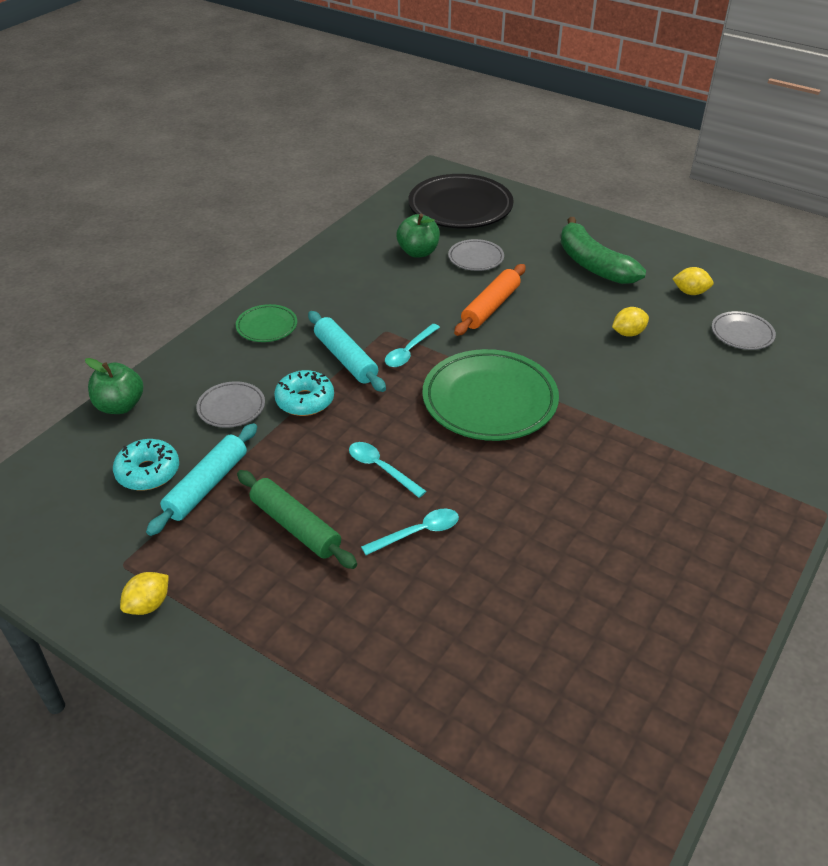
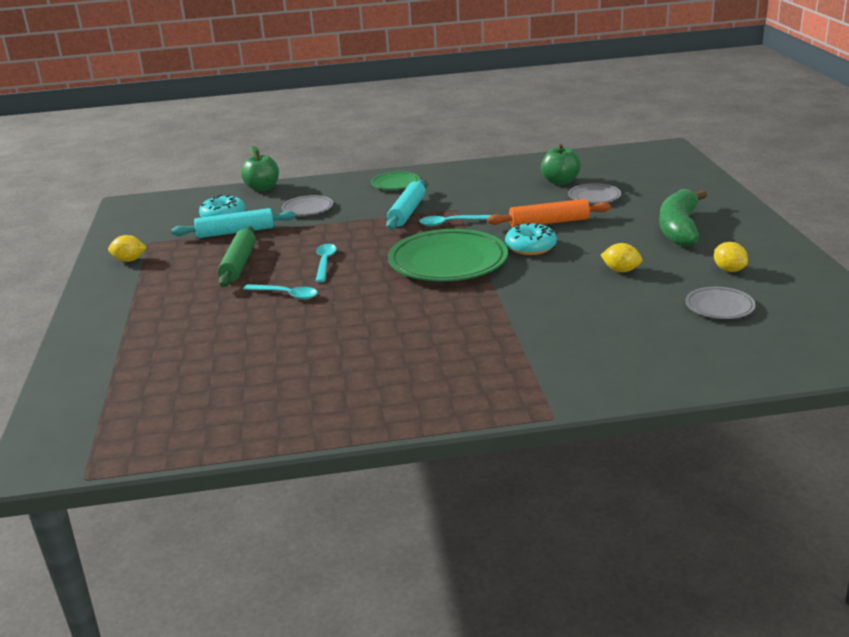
camera: 50 degrees right, 15 degrees down
(305, 401) = (348, 220): turquoise donut -> turquoise donut (530, 247)
(460, 207) = (642, 169): black plate -> none

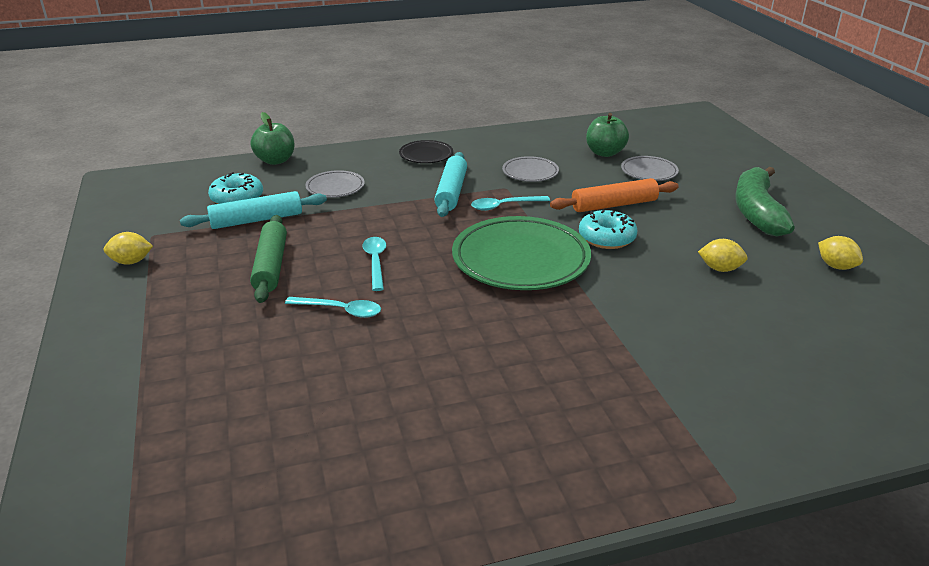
camera: 10 degrees left, 5 degrees up
(395, 184) = (426, 155): green plate -> black plate
(719, 307) = (851, 318): grey plate -> grey plate (530, 172)

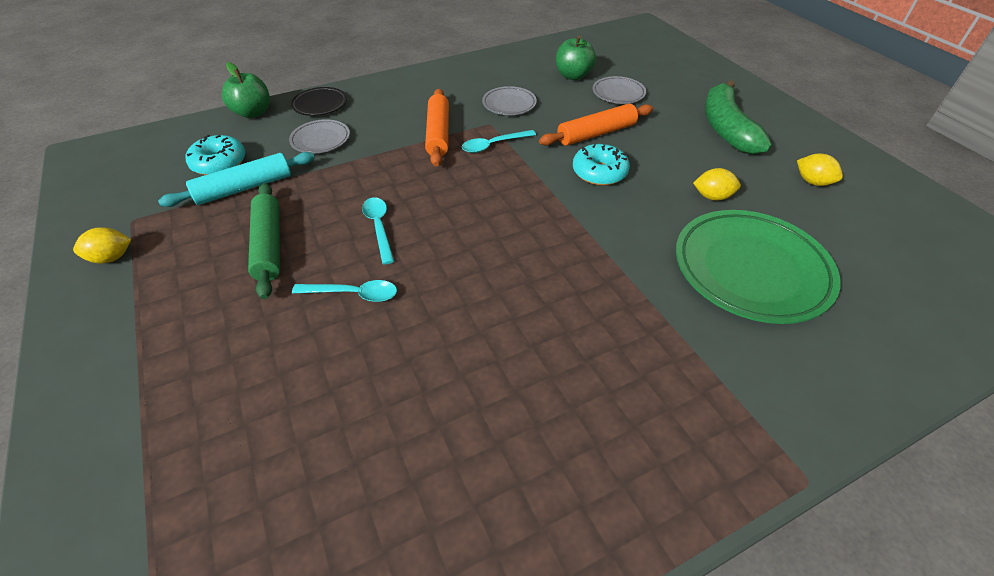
camera: 10 degrees left, 15 degrees up
(426, 155) = (404, 93): black plate -> black plate (320, 105)
(451, 192) = (438, 134): turquoise rolling pin -> orange rolling pin
(520, 260) = (524, 208): green plate -> green plate (750, 270)

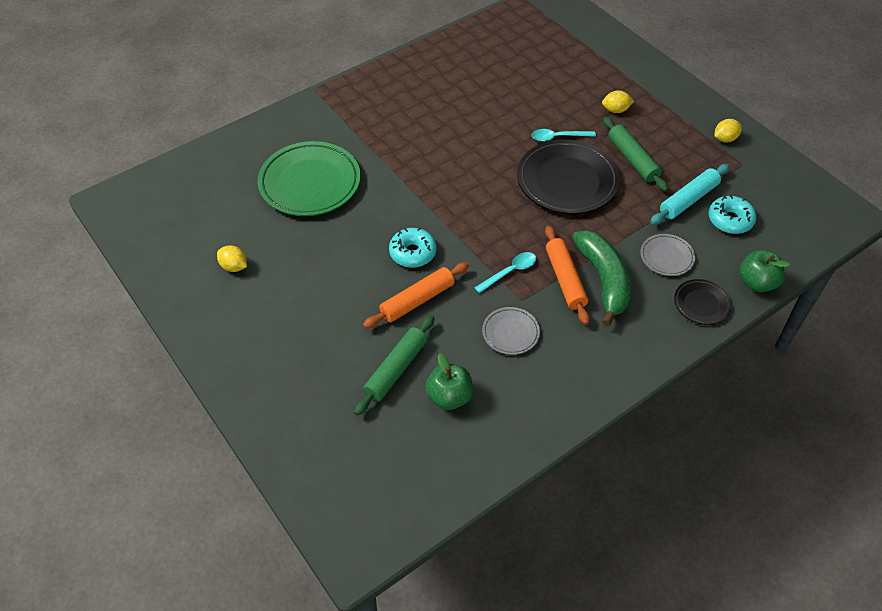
camera: 170 degrees right, 5 degrees up
(379, 227) = (567, 181): turquoise spoon -> black plate
(618, 93) = (396, 369): grey plate -> green rolling pin
(712, 197) = (322, 240): yellow lemon -> yellow lemon (615, 110)
(726, 128) = (290, 326): green banana -> green banana (603, 280)

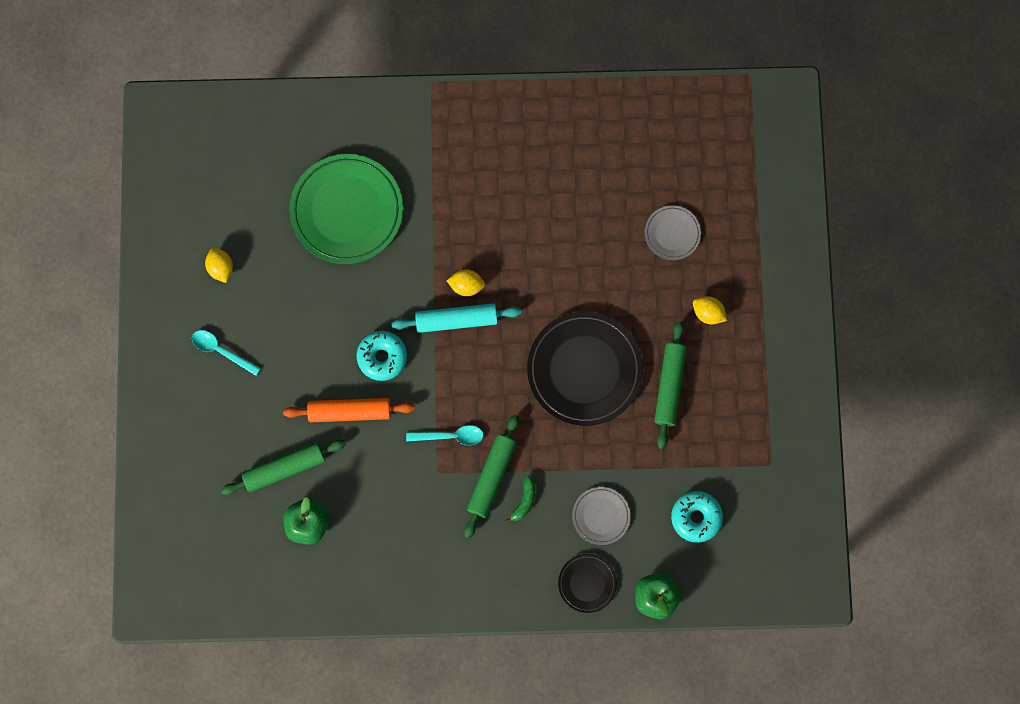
camera: 35 degrees right, 25 degrees up
(510, 333) = (402, 498): grey plate -> grey plate (672, 233)
(558, 137) = (621, 310): turquoise spoon -> turquoise spoon (221, 351)
(565, 279) = (491, 477): orange rolling pin -> green rolling pin
(603, 280) = (524, 501): green banana -> green banana, size x0.42
(688, 200) = (678, 469): turquoise rolling pin -> turquoise rolling pin (456, 320)
(725, 139) = (783, 423): yellow lemon -> yellow lemon (466, 286)

